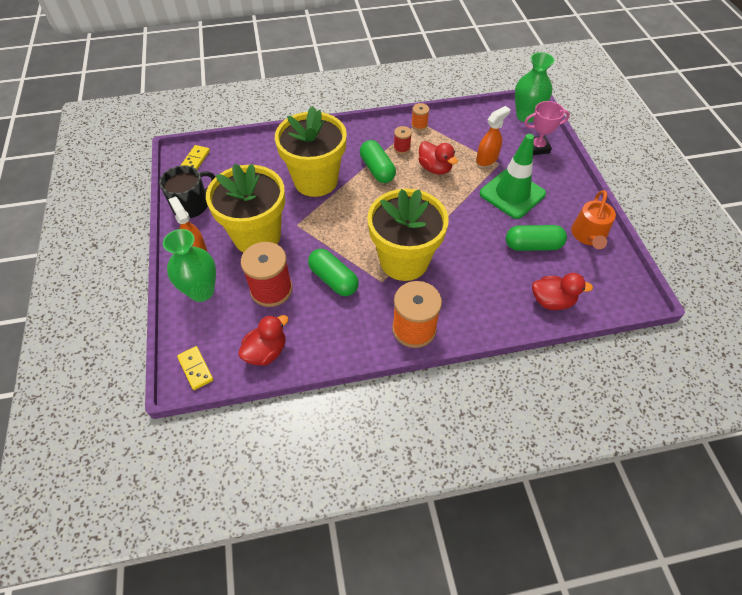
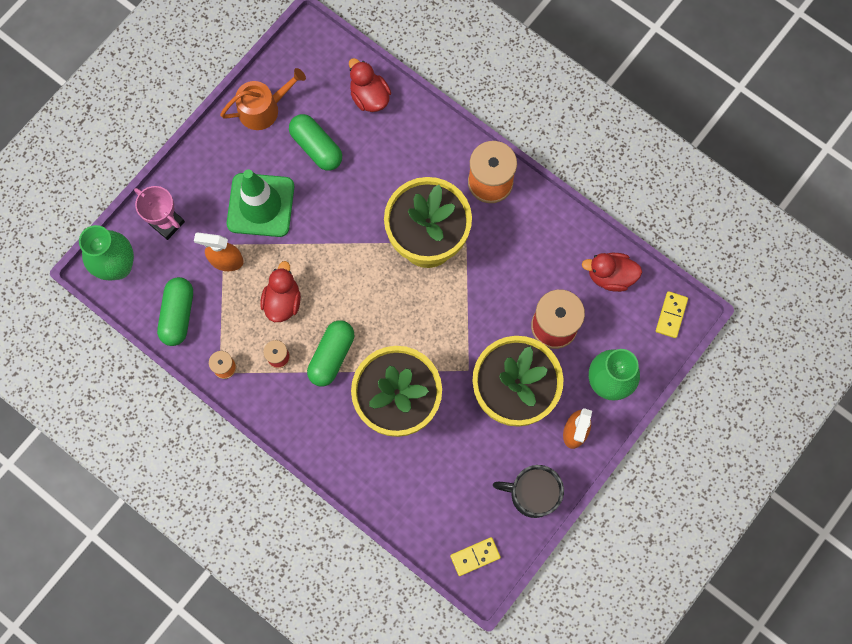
camera: 130 degrees left, 20 degrees up
(333, 279) = (499, 284): green capsule -> green capsule (178, 315)

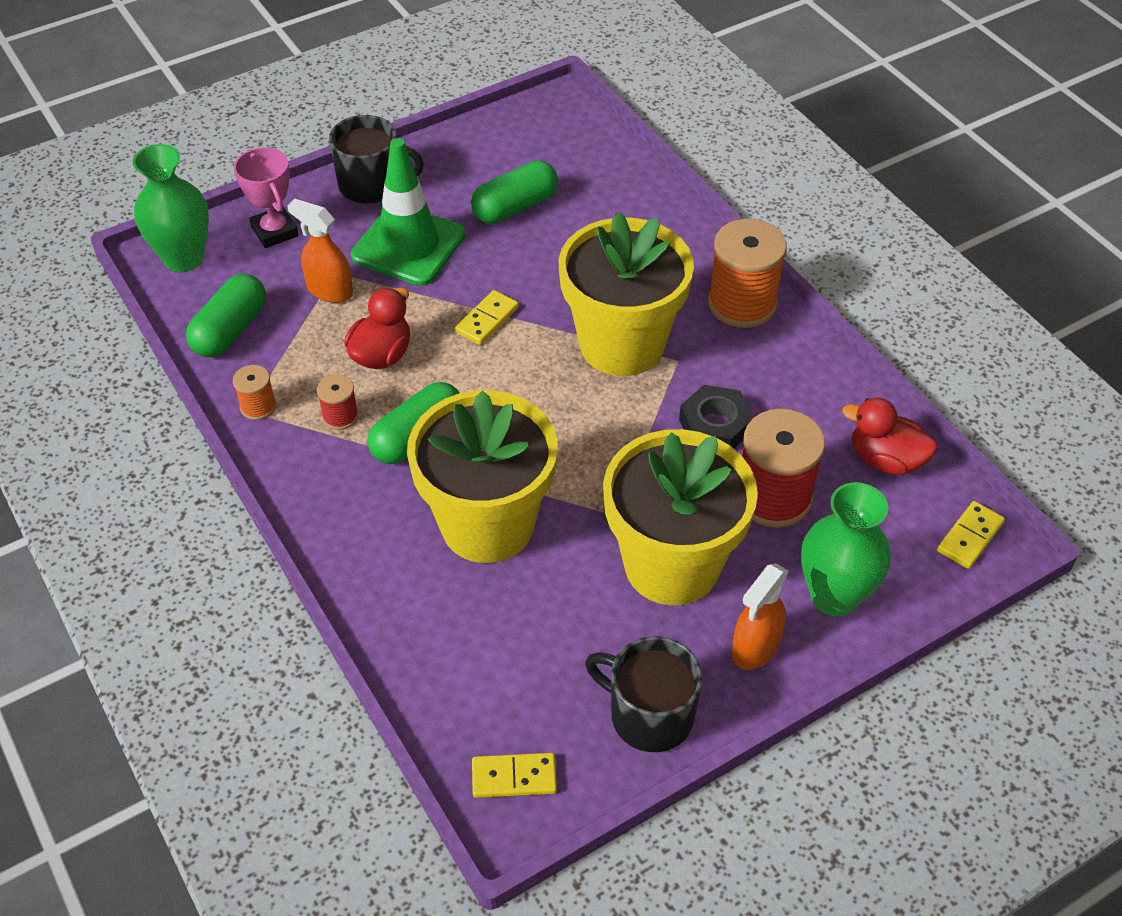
camera: 20 degrees right, 25 degrees down
(212, 160) = (371, 185): none -> black mug
(263, 108) = (466, 153): orange watering can -> none
(316, 147) = (515, 207): green capsule -> green capsule turned 75 degrees clockwise
(336, 250) = (487, 320): none -> yellow domino
(369, 97) = (612, 175): red duck -> none
(504, 285) = (715, 426): none -> black nut

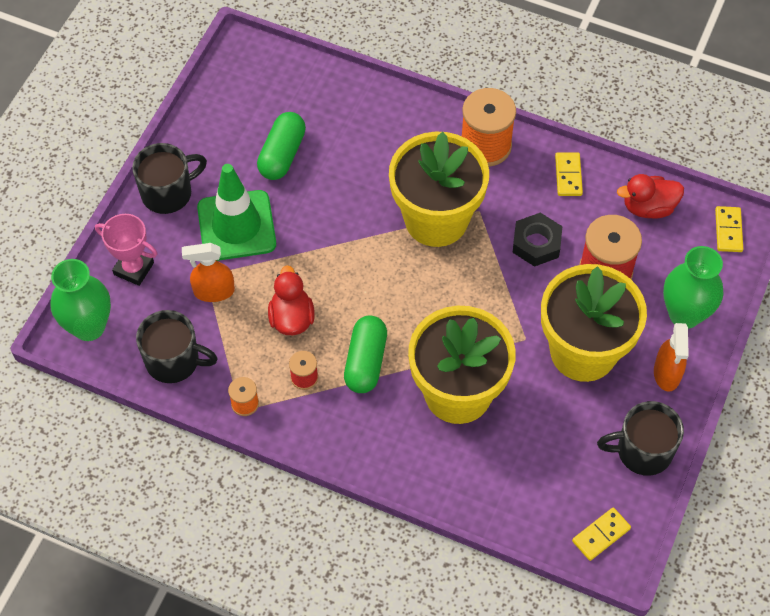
camera: 35 degrees left, 10 degrees up
(230, 330) = (174, 361): green capsule -> black mug
(487, 320) = (337, 252): yellow domino -> yellow domino (568, 175)

